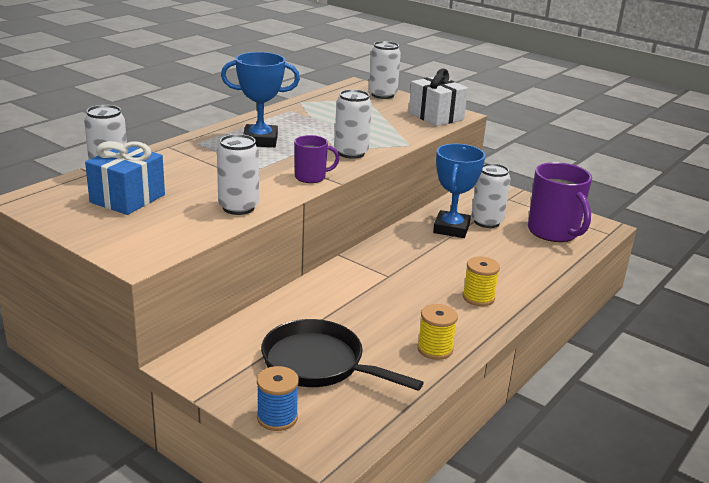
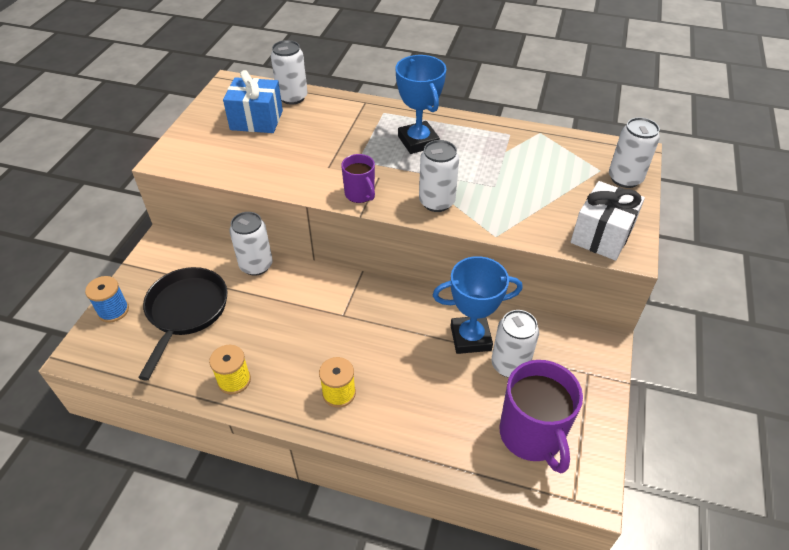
camera: 70 degrees right, 20 degrees up
(238, 207) = (273, 175): white can -> white can (256, 265)
(554, 232) = (532, 435): purple mug -> purple mug turned 60 degrees counterclockwise

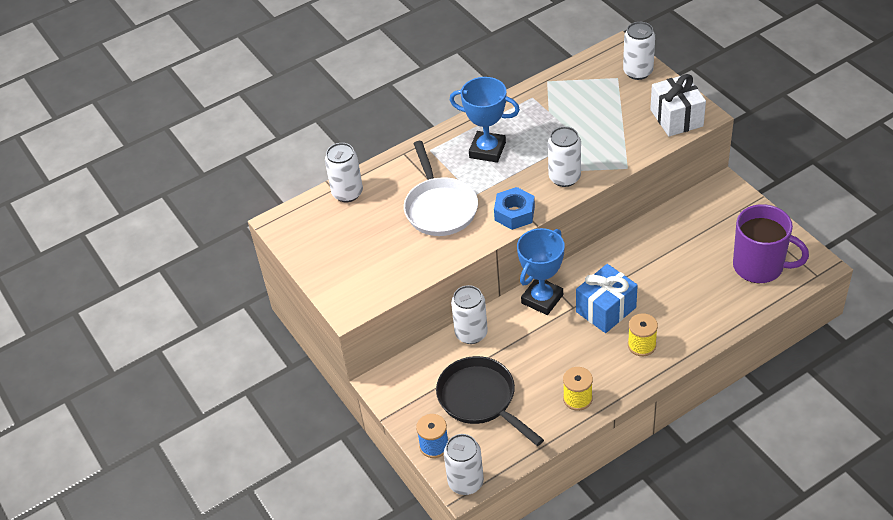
camera: 45 degrees left, 0 degrees up
(256, 120) = (355, 229): blue gift -> blue gift (606, 309)
(324, 149) = (439, 207): none -> white pan
(360, 194) = (514, 213): purple mug -> blue nut
(470, 338) = (659, 250): blue trophy -> blue trophy (542, 299)
(509, 365) = (699, 243): white can -> white can (465, 482)

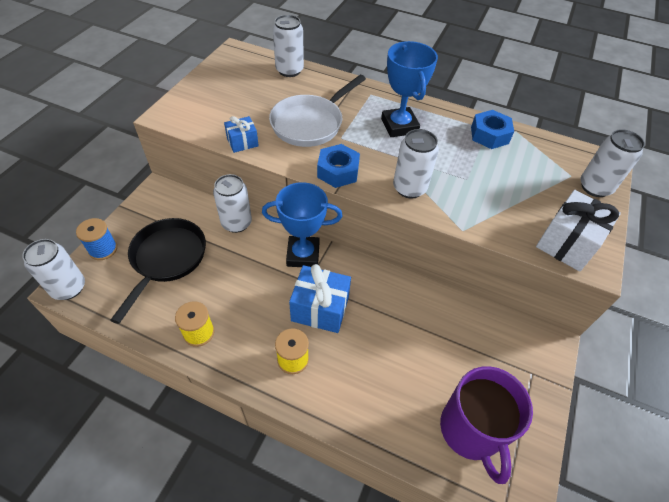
camera: 50 degrees right, 5 degrees up
(431, 263) = (242, 142): none -> blue gift
(540, 99) = (489, 135): none -> blue nut

